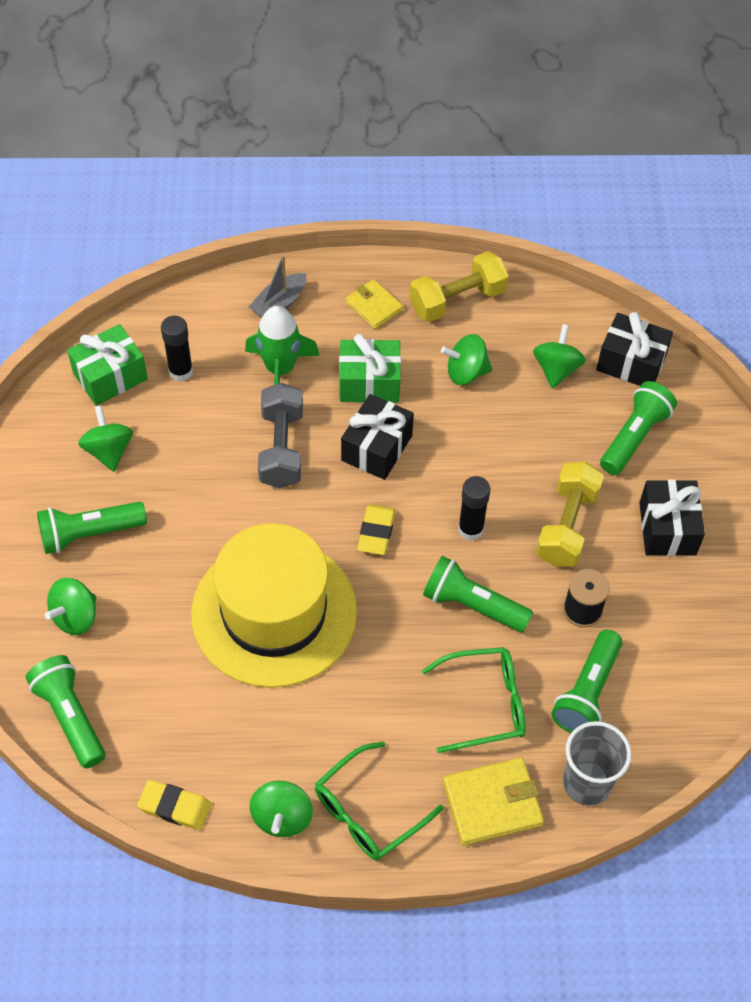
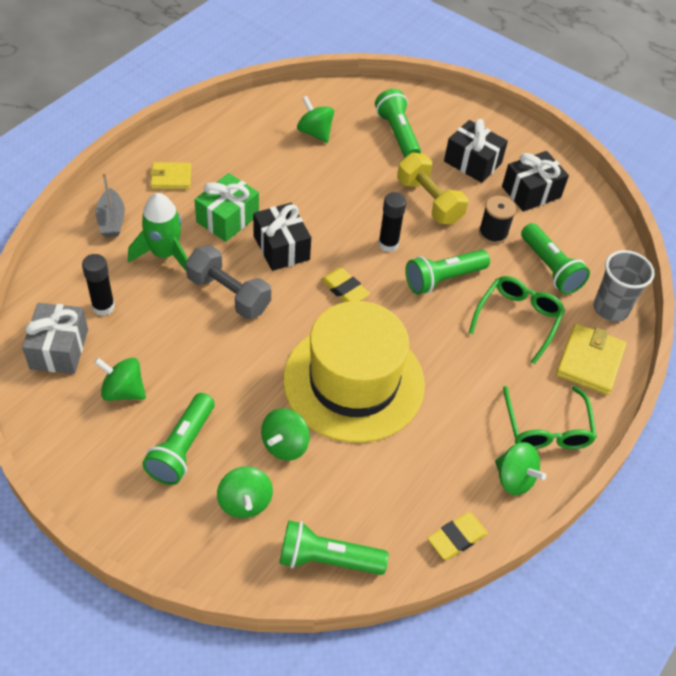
camera: 55 degrees left, 5 degrees down
(110, 376) = (59, 349): green gift -> grey gift
(457, 300) = (214, 139): yellow dumbbell -> none
(466, 372) = (272, 171): green spinning top -> green spinning top (285, 445)
(631, 363) = (345, 101): black gift -> black gift (531, 192)

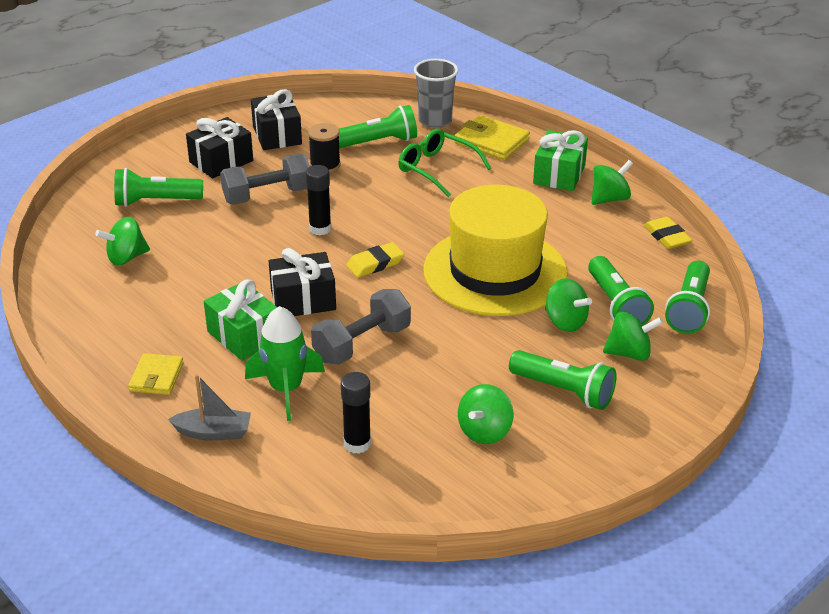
camera: 75 degrees left, 15 degrees down
(59, 349) = (415, 483): grey gift -> none
(429, 201) = (267, 195): yellow dumbbell -> grey dumbbell
(443, 279) = (377, 202): green flashlight -> green flashlight (616, 305)
(546, 428) = (559, 174): green glasses -> green gift

